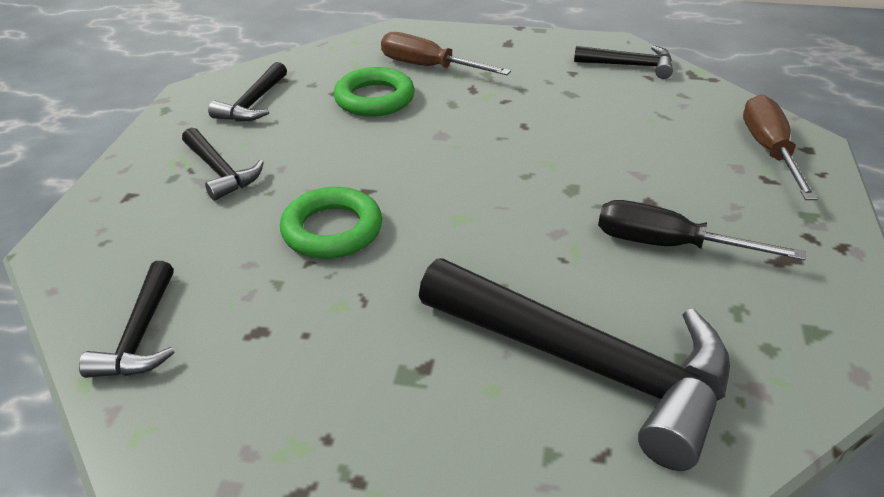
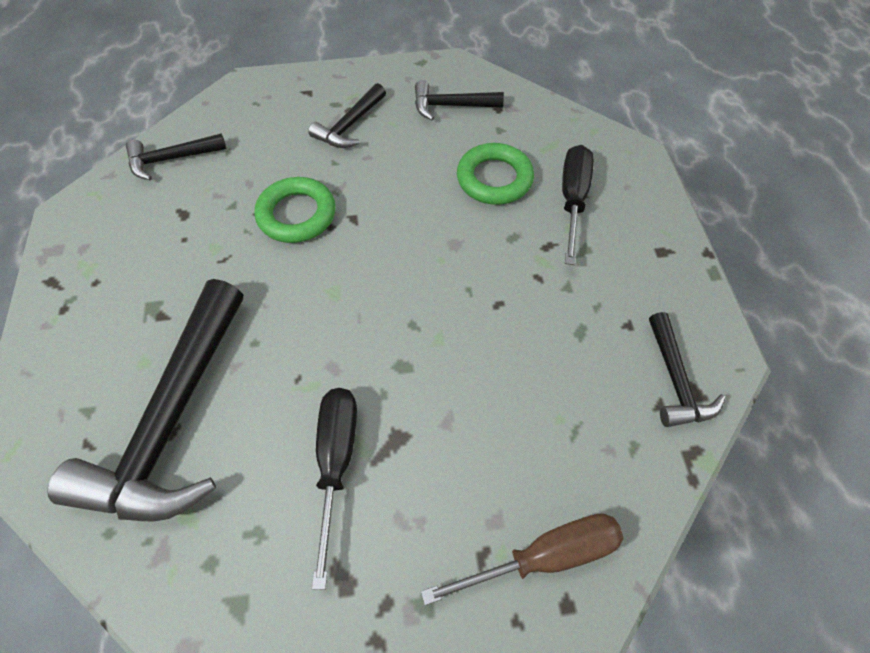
camera: 70 degrees right, 20 degrees up
(429, 67) = (572, 200): brown screwdriver -> black screwdriver

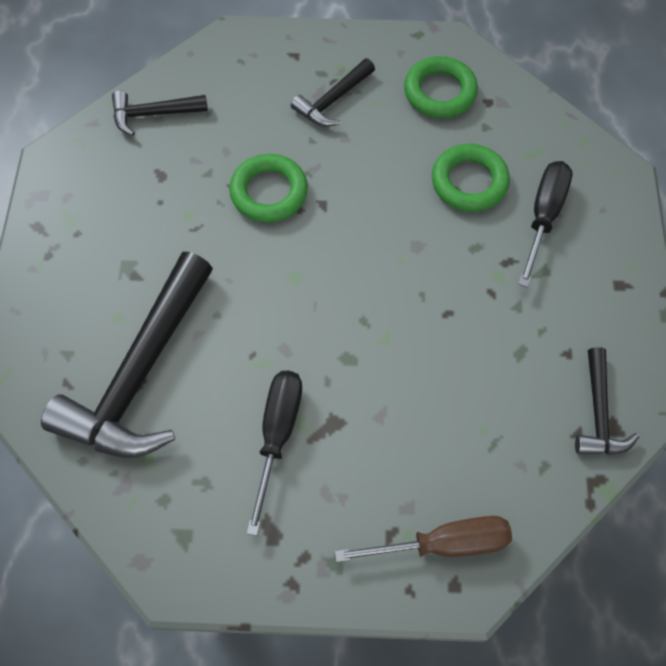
camera: 10 degrees right, 5 degrees up
(450, 106) = (439, 92): black hammer -> green ring

